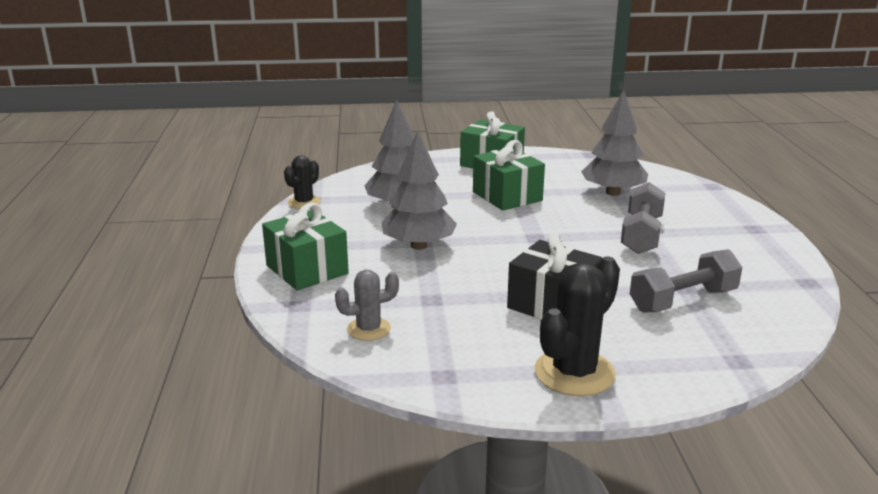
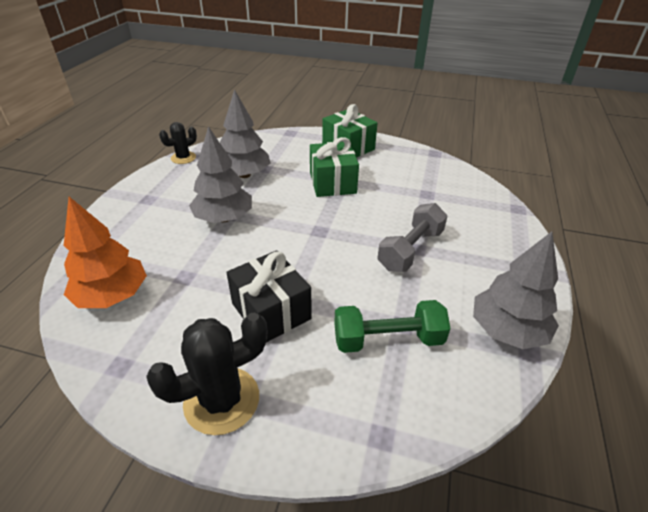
camera: 20 degrees right, 15 degrees up
(307, 269) = (127, 222): green gift -> none
(368, 329) = (112, 296): grey cactus -> orange tree
(613, 193) = (422, 197): grey tree -> grey tree (507, 330)
(683, 300) = (388, 339): grey dumbbell -> green dumbbell

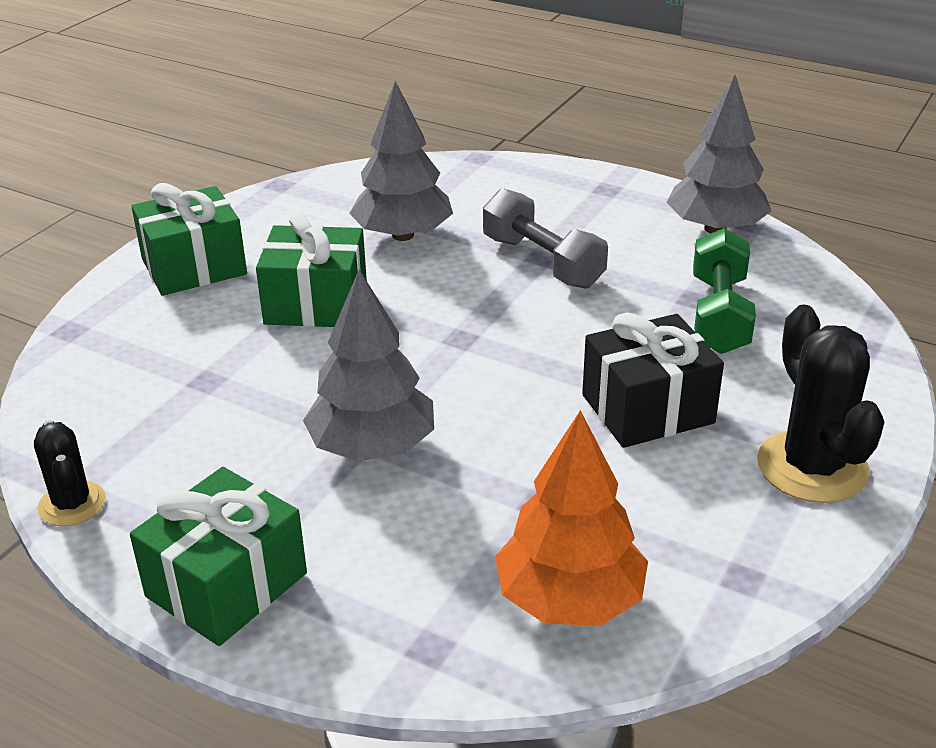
camera: 75 degrees left, 5 degrees down
(136, 199) = (226, 585): none -> green gift
(245, 175) = (218, 409): grey tree -> grey tree (402, 235)

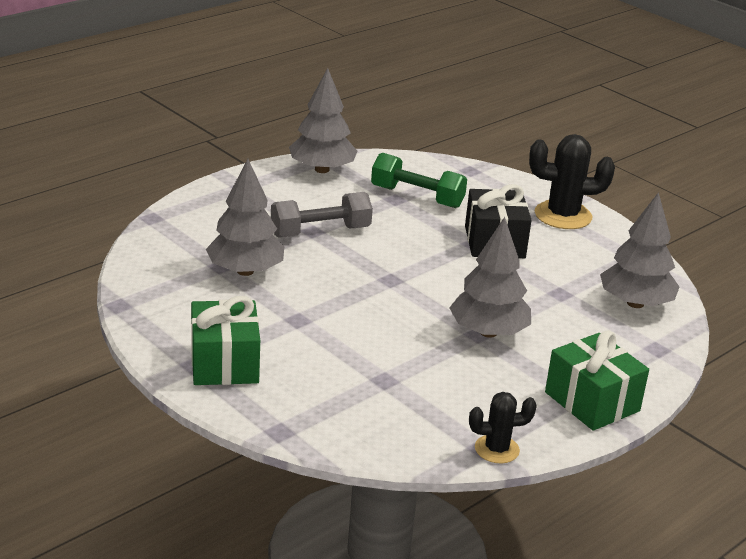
camera: 75 degrees left, 5 degrees down
(316, 304) = (314, 321): green gift -> none
(569, 600) = (635, 303): orange tree -> grey tree

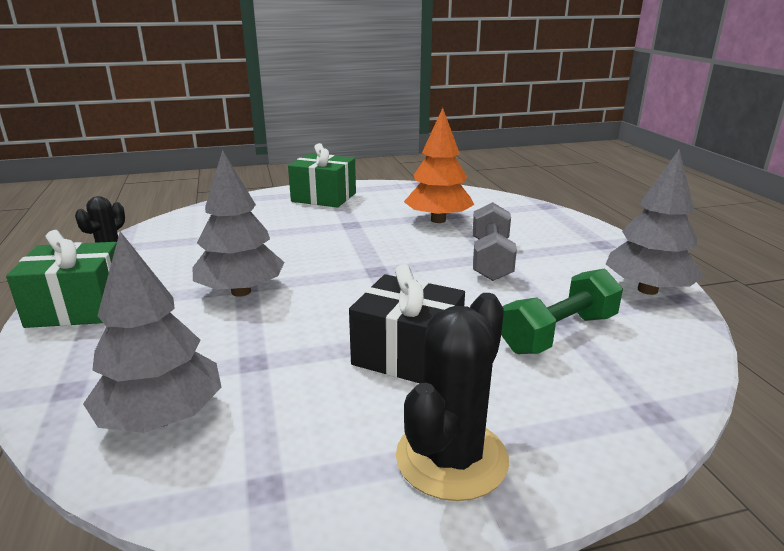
camera: 120 degrees right, 5 degrees down
(245, 271) = (438, 220): grey tree -> orange tree

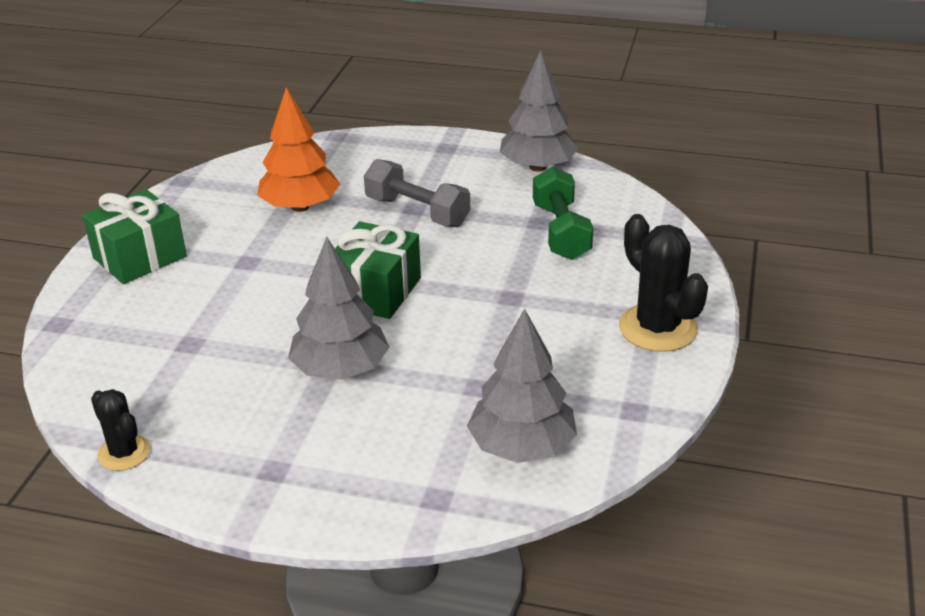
camera: 60 degrees left, 10 degrees up
(78, 308) = (271, 486): green gift -> green gift (376, 291)
(407, 355) = (532, 307): black gift -> none

